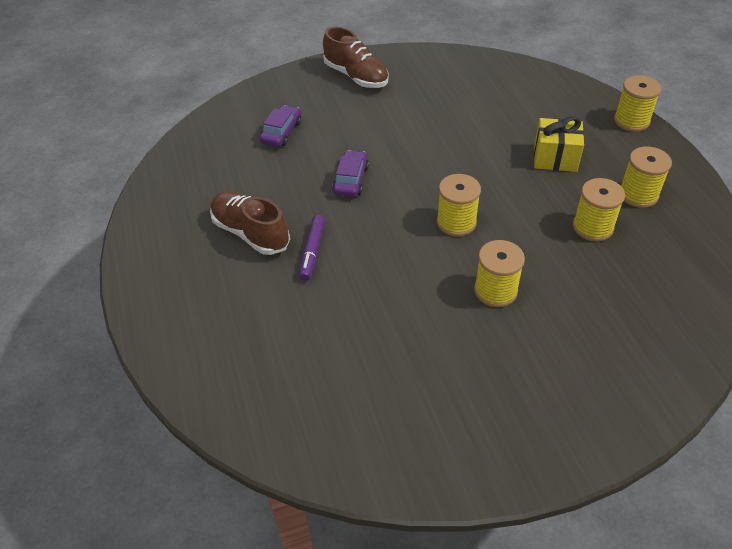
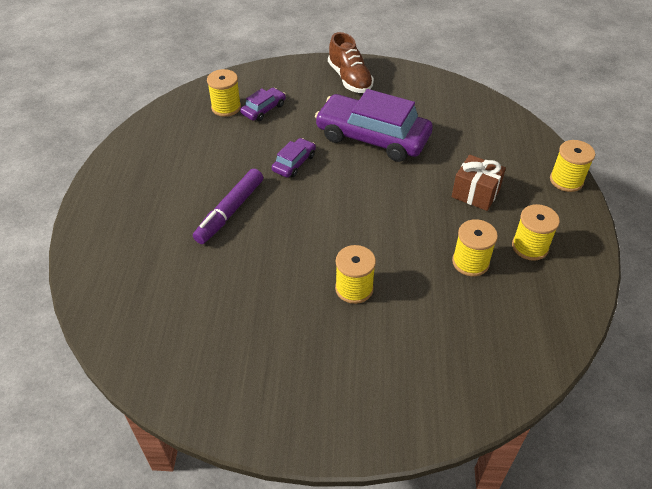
camera: 20 degrees right, 0 degrees up
(250, 233) = (193, 183): brown shoe -> none
(312, 252) = (230, 211): purple marker -> purple marker, size x1.52
(417, 130) = (372, 137): none -> purple car
(456, 222) = (357, 223): yellow spool -> yellow spool (226, 107)
(555, 158) = (475, 193): yellow gift -> brown gift

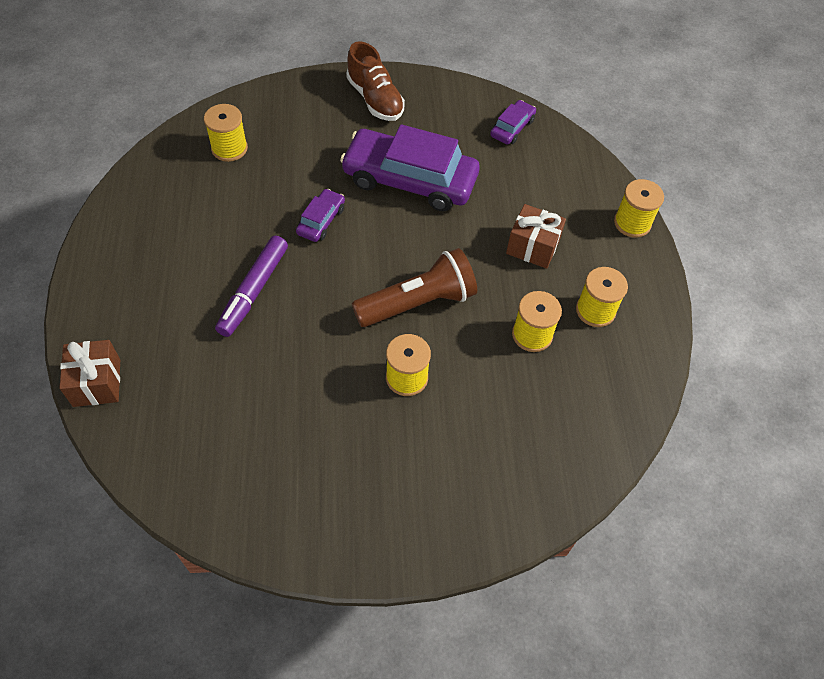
camera: 10 degrees left, 10 degrees up
(87, 272) = (97, 382): none -> brown gift
(263, 109) = (276, 148): purple car -> purple car (512, 128)
(370, 230) = (418, 303): none -> brown flashlight

